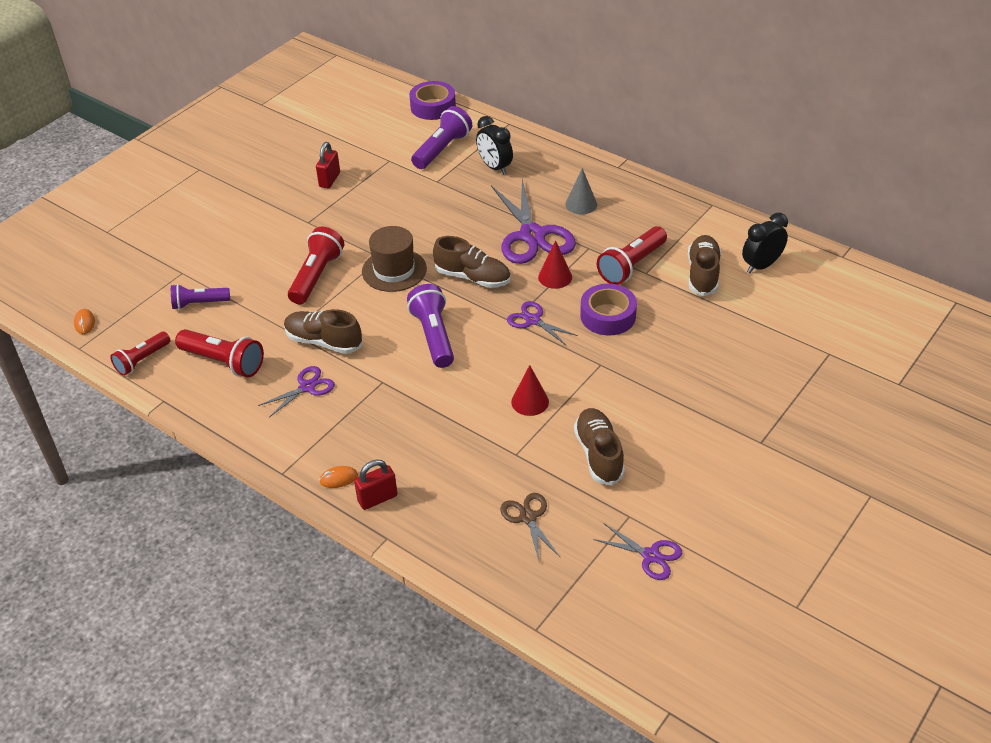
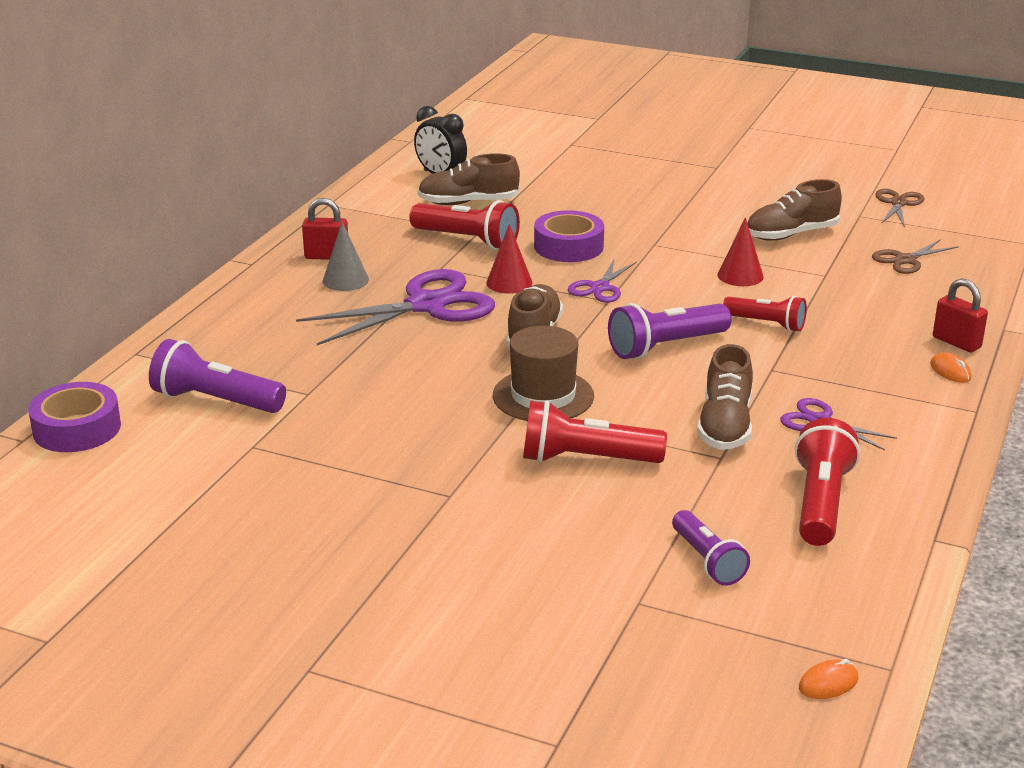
camera: 105 degrees left, 15 degrees down
(142, 360) = (870, 585): red flashlight -> red flashlight (766, 324)
(329, 180) = (321, 496): red padlock -> red padlock (327, 256)
(494, 167) = (263, 350): black clock -> none
(651, 556) = (898, 203): purple scissors -> brown scissors

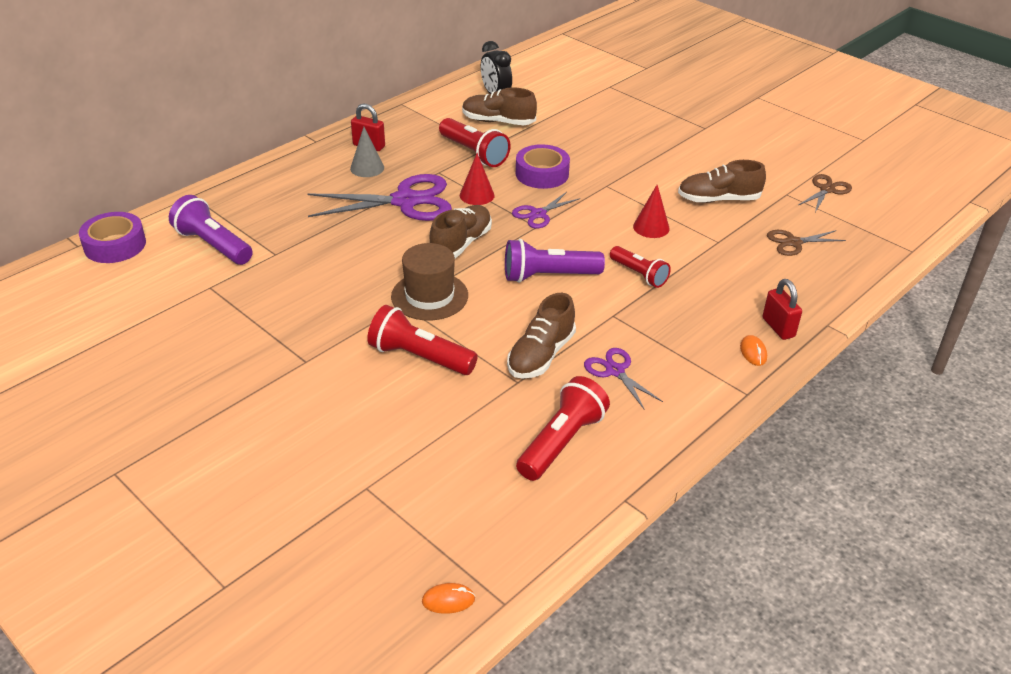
camera: 20 degrees right, 10 degrees up
(707, 561) = (440, 467): purple flashlight -> none

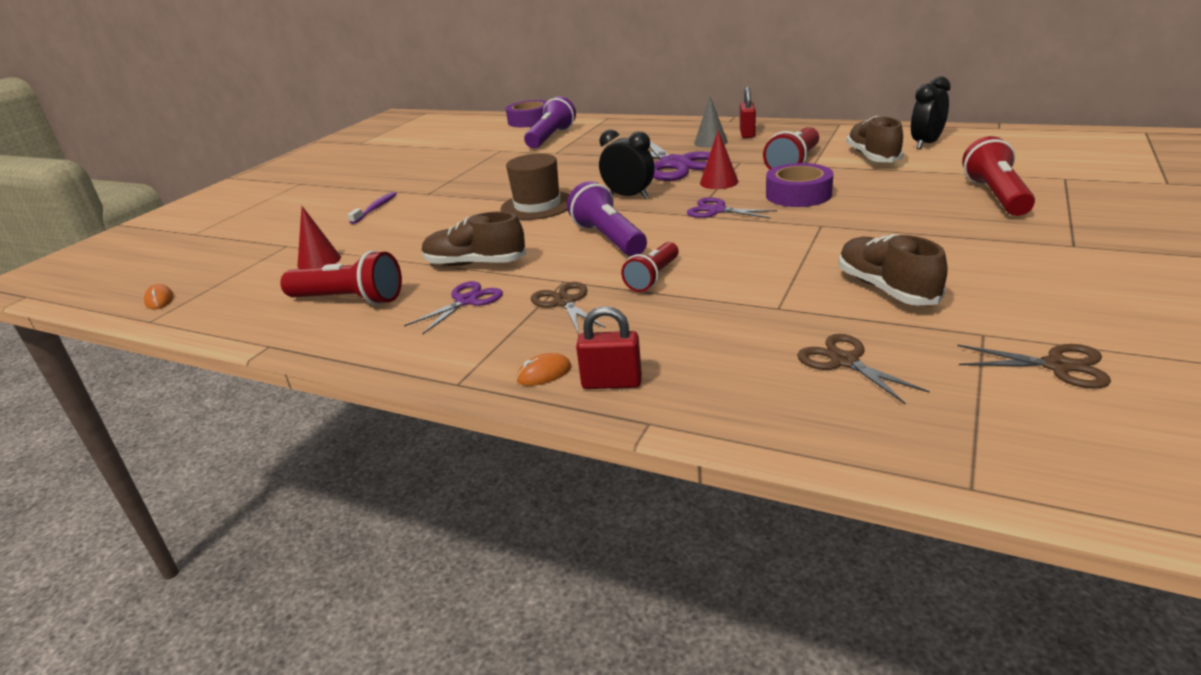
camera: 75 degrees right, 10 degrees down
(313, 406) = (375, 208): none -> purple toothbrush
(419, 357) = (449, 223): red flashlight -> red flashlight (996, 196)
(461, 243) = (629, 196): brown shoe -> black clock
(651, 227) = (761, 264): red cone -> red cone (319, 261)
(652, 322) = (565, 302): none -> brown scissors
(778, 327) = (611, 383): red padlock -> red padlock turned 45 degrees clockwise

